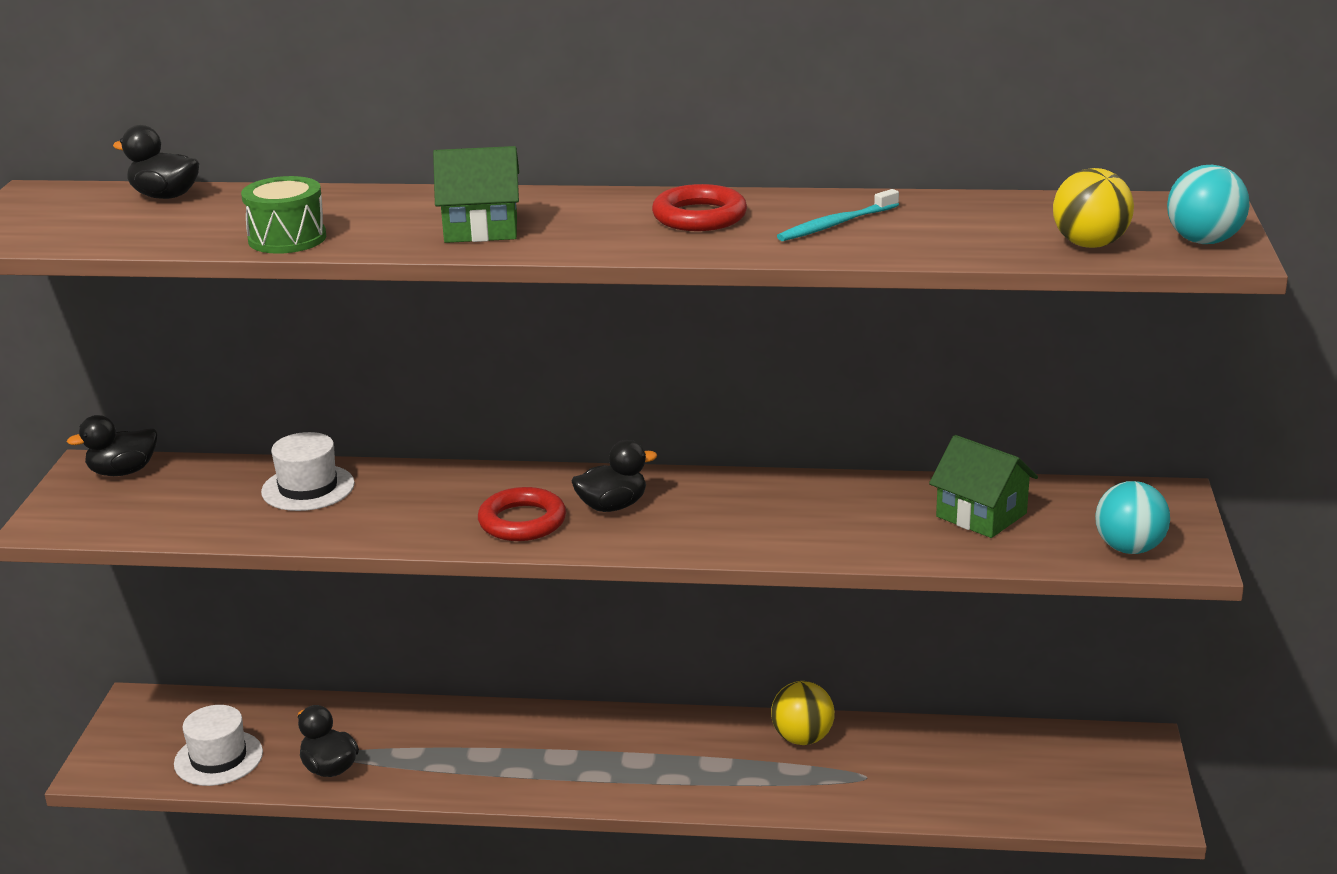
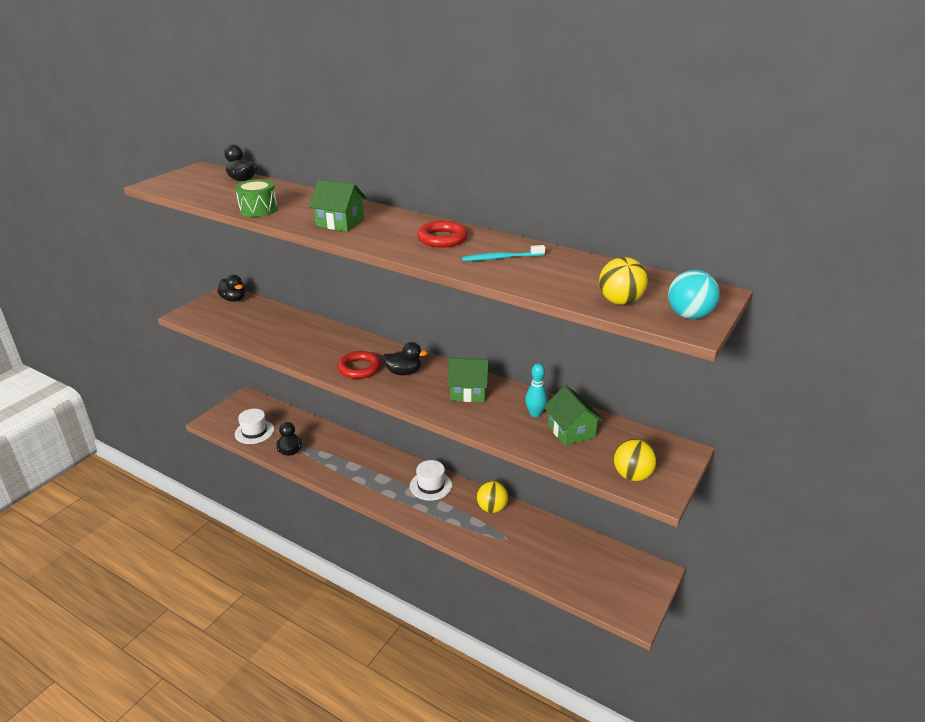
camera: 25 degrees right, 5 degrees up
(123, 472) = (233, 299): black duck -> black duck turned 135 degrees counterclockwise
(308, 488) = (292, 326): white hat -> white hat (430, 485)
(758, 505) = (468, 392): none -> green house
(901, 507) = (535, 414): none -> turquoise bowling pin
(1129, 548) = (632, 475): turquoise ball -> yellow ball

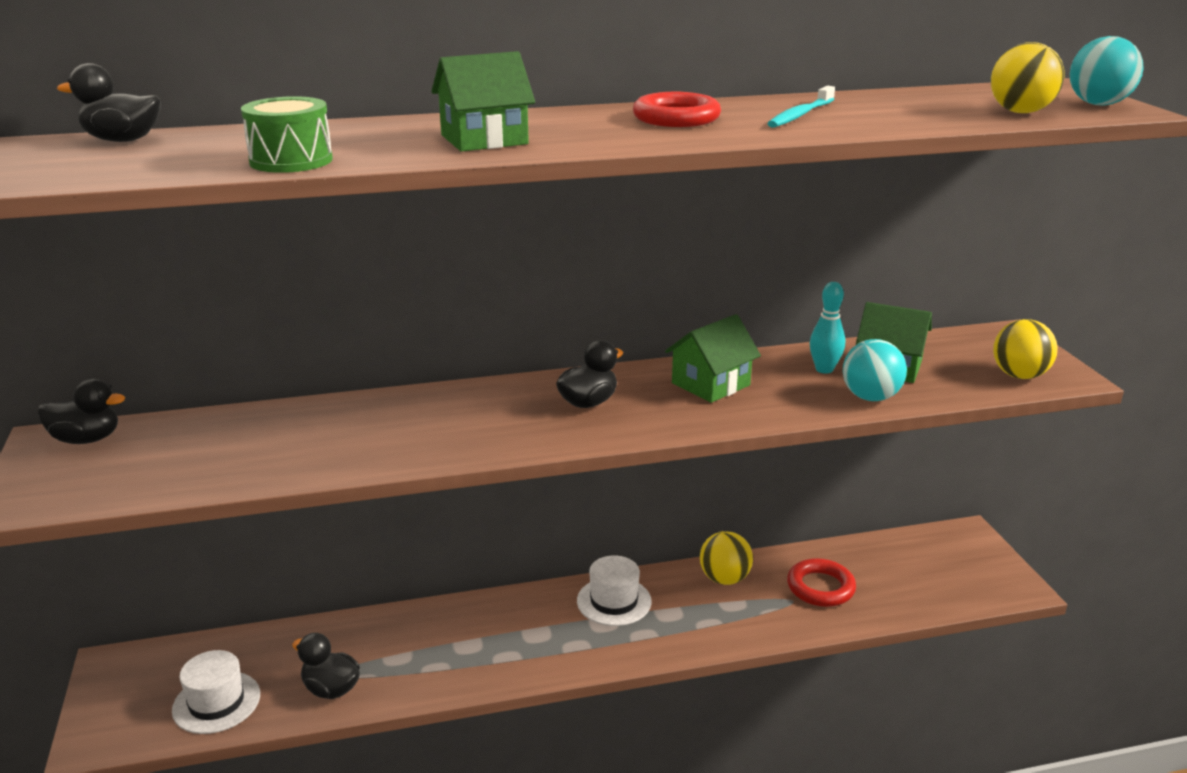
camera: 45 degrees left, 5 degrees down
(359, 368) = (517, 427): red ring -> red ring (820, 587)
(526, 440) = (870, 397): none -> turquoise ball

